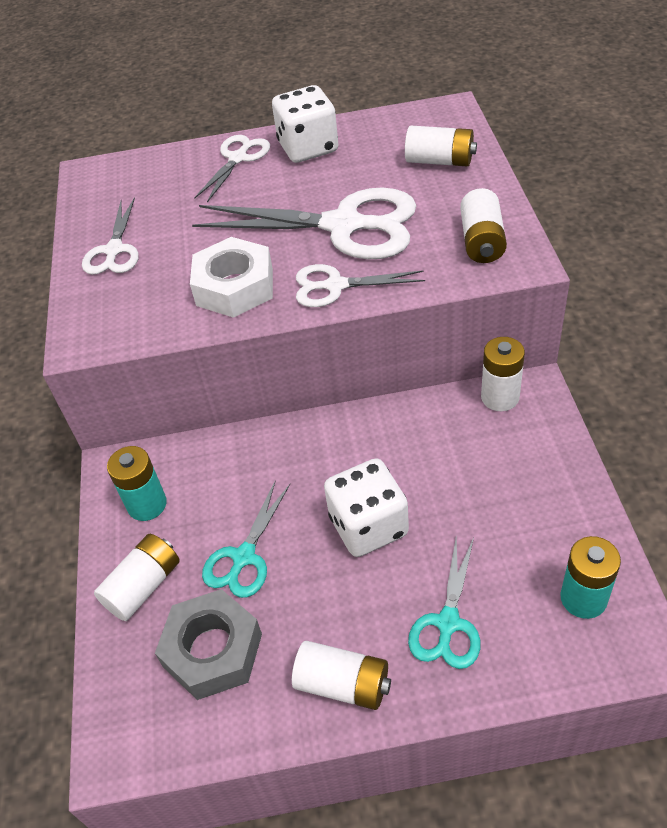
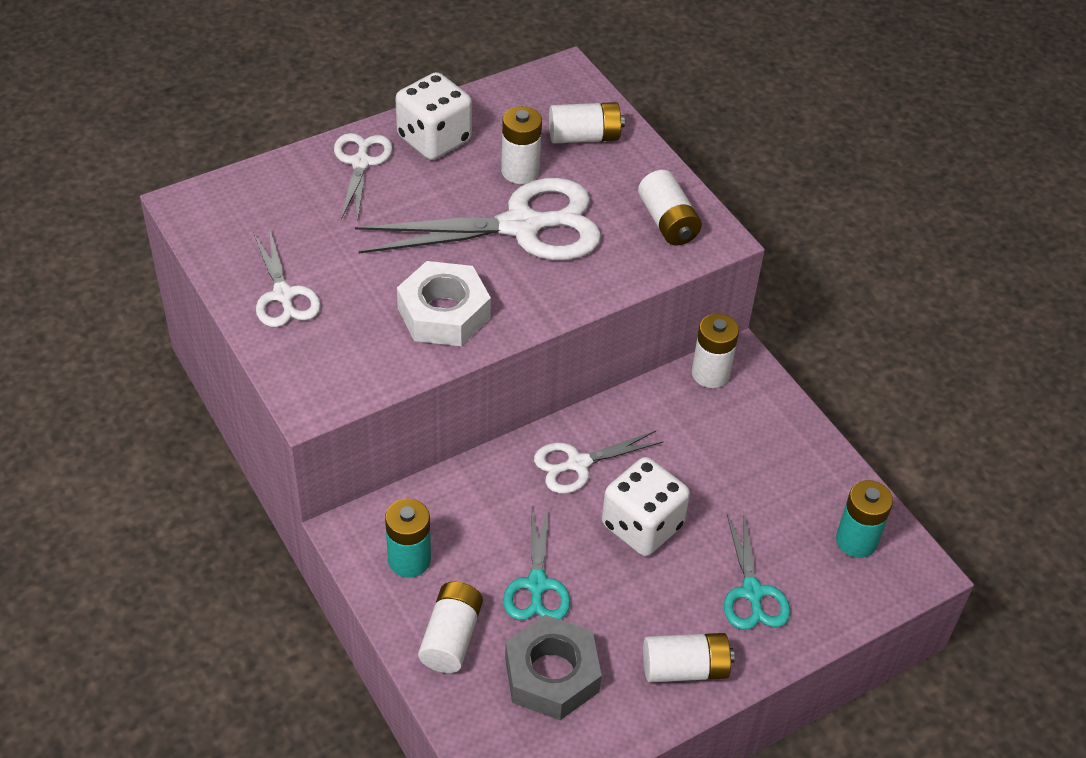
camera: 30 degrees left, 0 degrees up
(335, 286) = (547, 294): white scissors -> white scissors (578, 464)
(367, 181) = (520, 171): none -> white battery

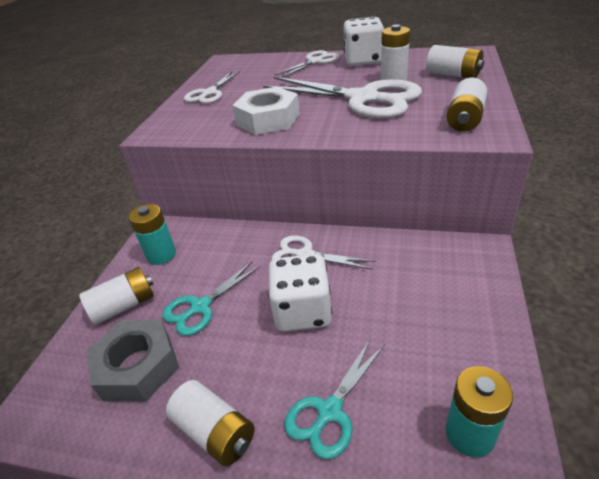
camera: 50 degrees right, 10 degrees down
(710, 373) = (451, 247): white battery -> none

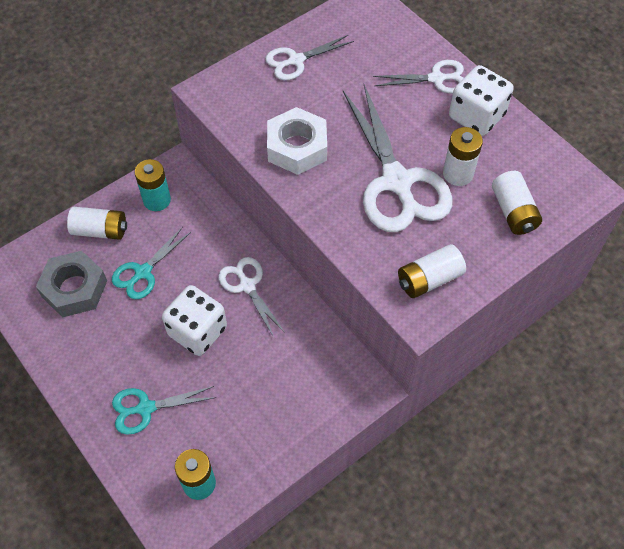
camera: 35 degrees right, 20 degrees up
(200, 307) = (143, 272): turquoise scissors -> turquoise scissors turned 45 degrees counterclockwise
(215, 432) = (81, 367): white battery -> none

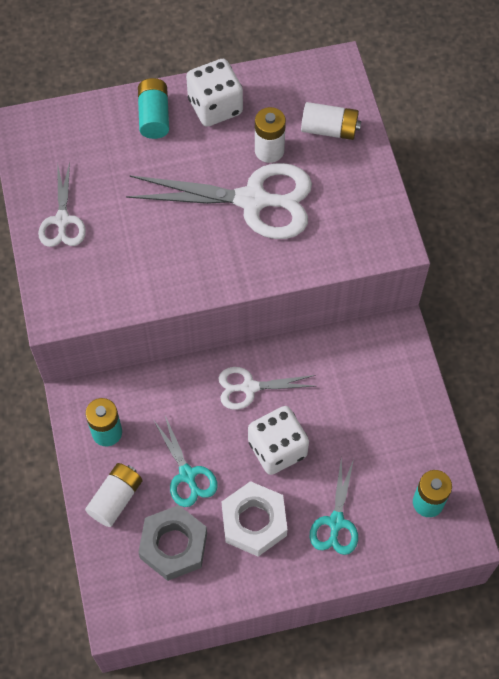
camera: 65 degrees left, 5 degrees up
(297, 147) = (170, 263): white nut -> white nut (254, 522)
(429, 279) = (364, 222): white battery -> none
(436, 79) = (154, 116): white scissors -> turquoise battery

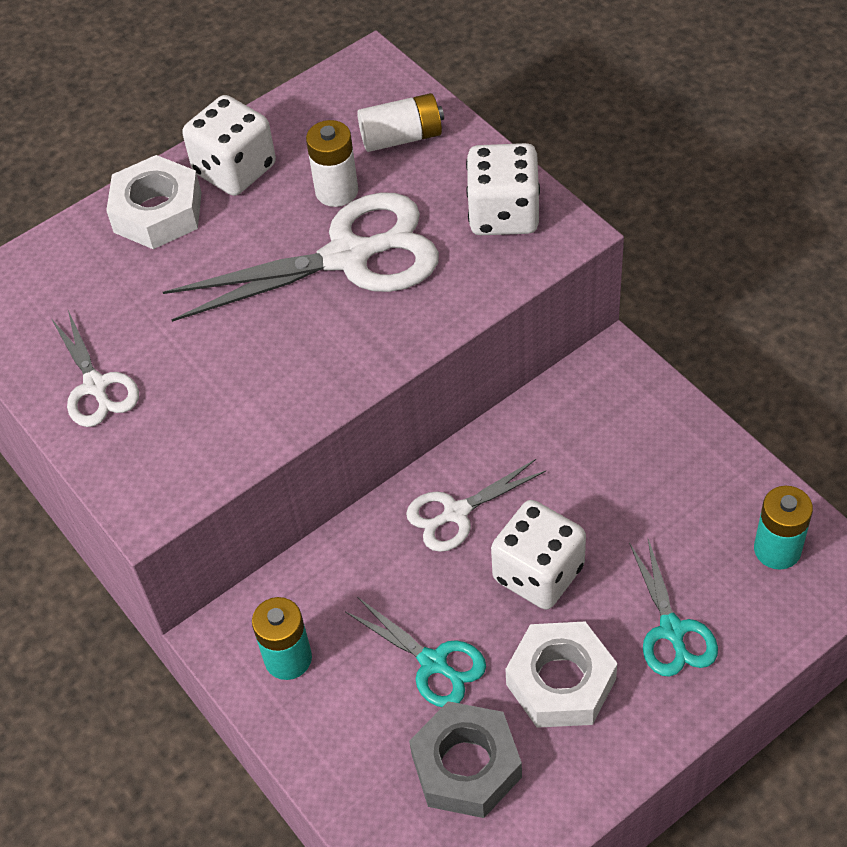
camera: 20 degrees left, 10 degrees down
(115, 499) = (348, 741): white battery -> none
(154, 116) = (157, 212): turquoise battery -> white nut
(363, 213) = (503, 214): none -> white dice

